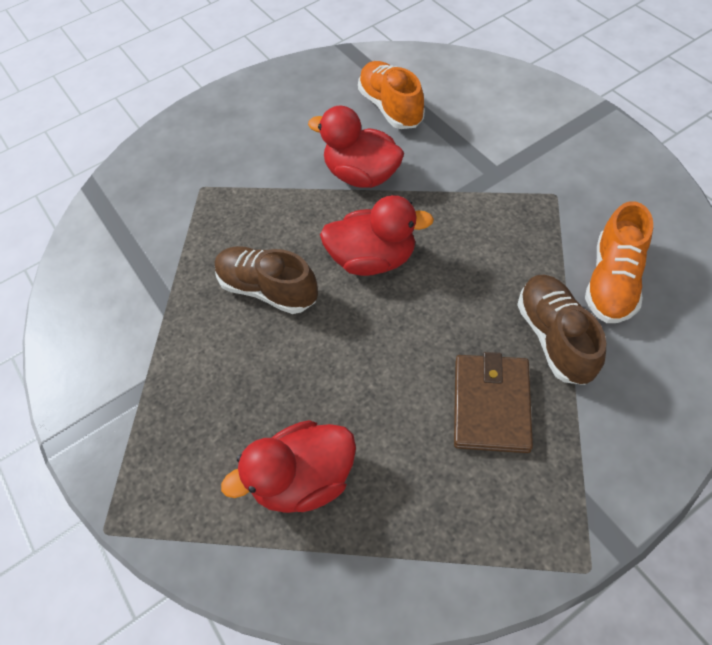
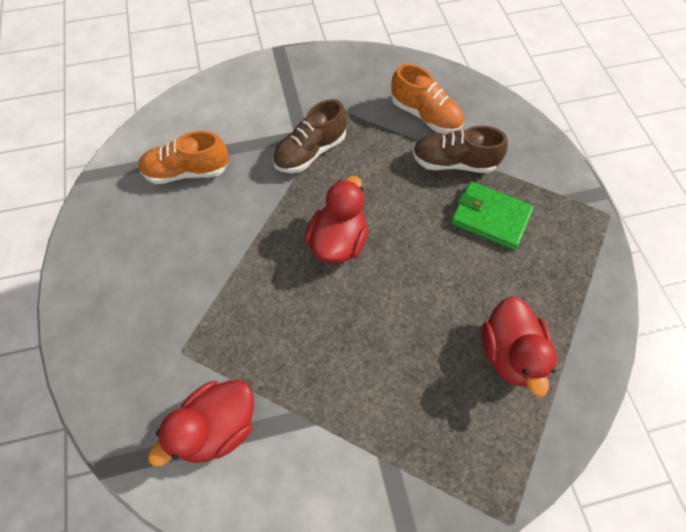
camera: 75 degrees left, 5 degrees up
(268, 289) = (330, 327): brown shoe -> brown shoe (310, 152)
(362, 175) = (248, 218): red duck -> red duck (217, 427)
(491, 405) = (490, 217): brown wallet -> green wallet

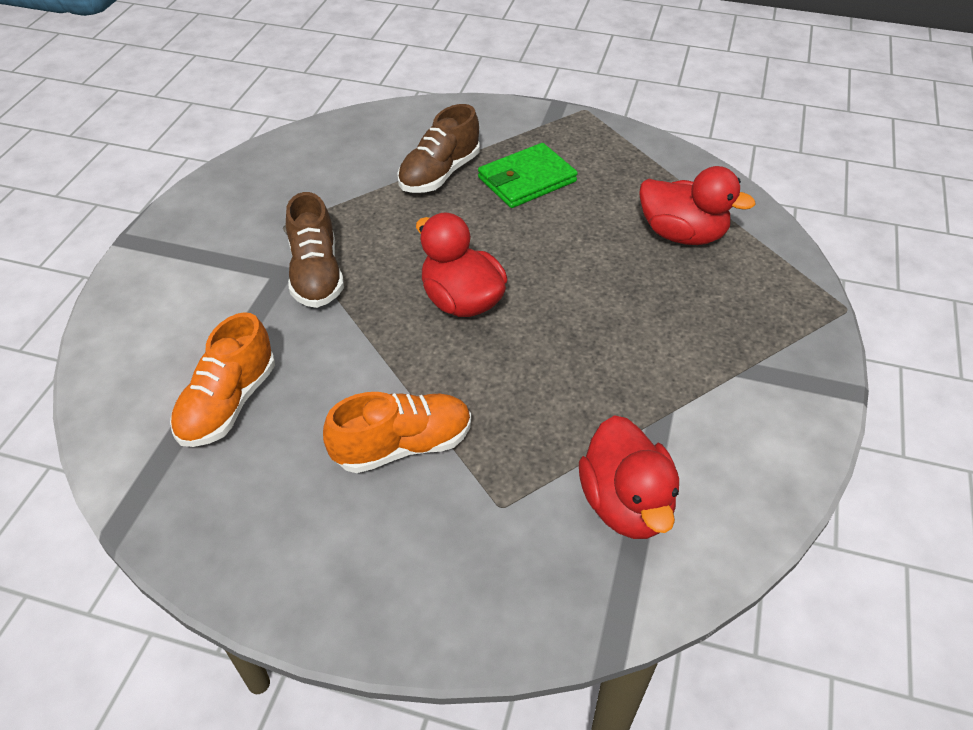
camera: 60 degrees left, 15 degrees down
(425, 115) = (359, 166): orange shoe -> orange shoe (403, 446)

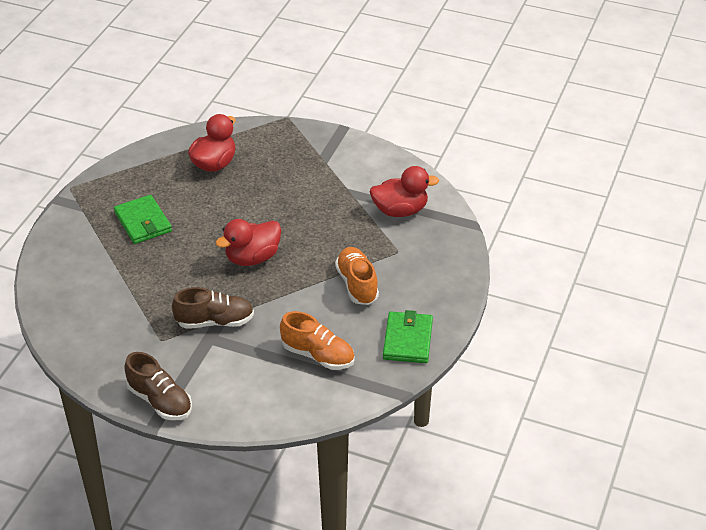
camera: 85 degrees left, 5 degrees down
(250, 537) = (407, 340): none -> green wallet
(439, 174) = (124, 262): brown shoe -> brown shoe (160, 401)

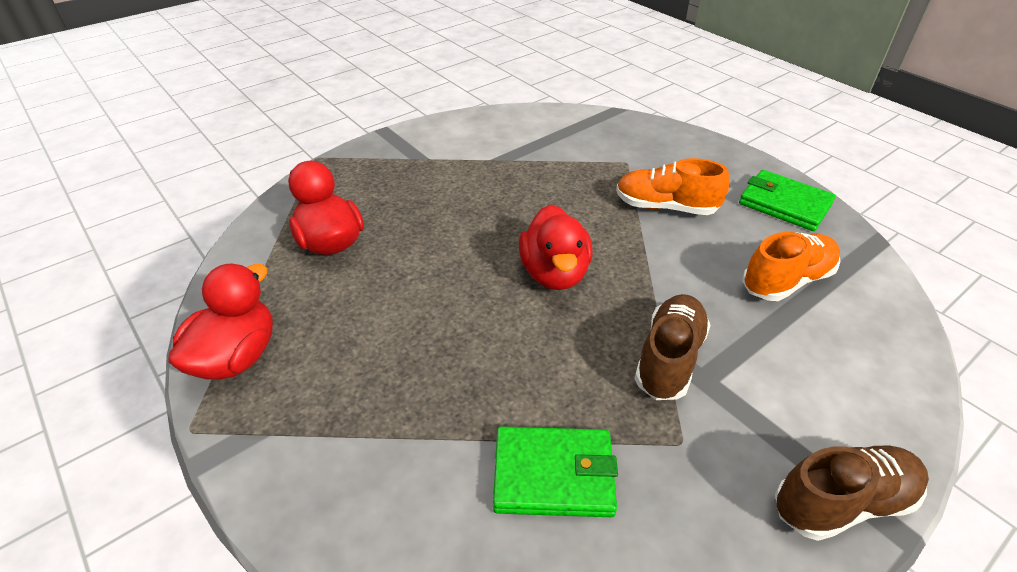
camera: 60 degrees left, 0 degrees up
(143, 222) = (377, 362): green wallet -> green wallet (553, 474)
(400, 210) = (559, 140): red duck -> red duck (236, 357)

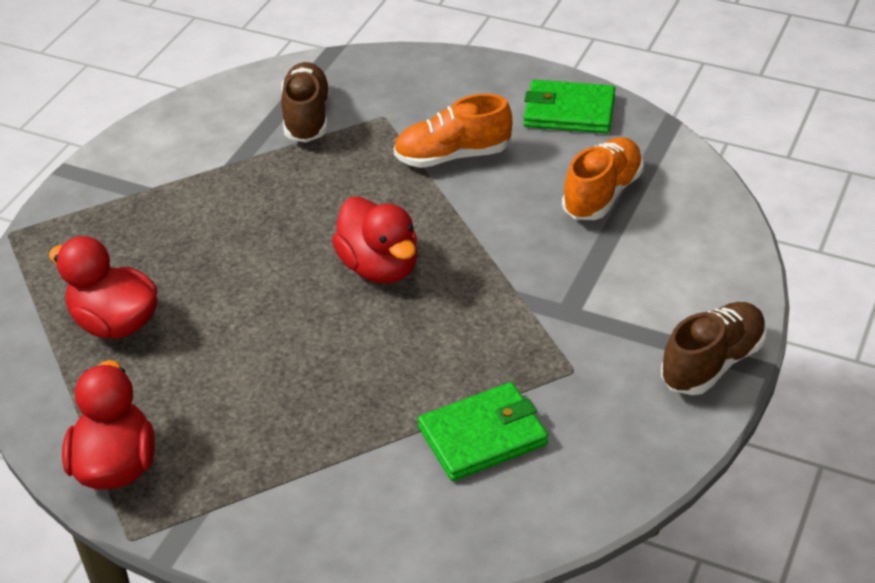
camera: 25 degrees left, 0 degrees up
(669, 359) = (530, 306): brown shoe -> brown shoe (307, 117)

